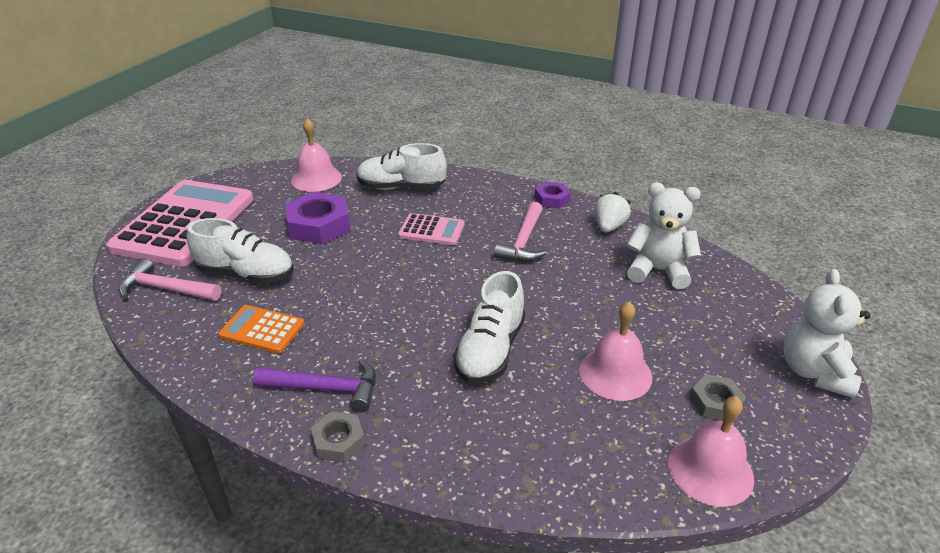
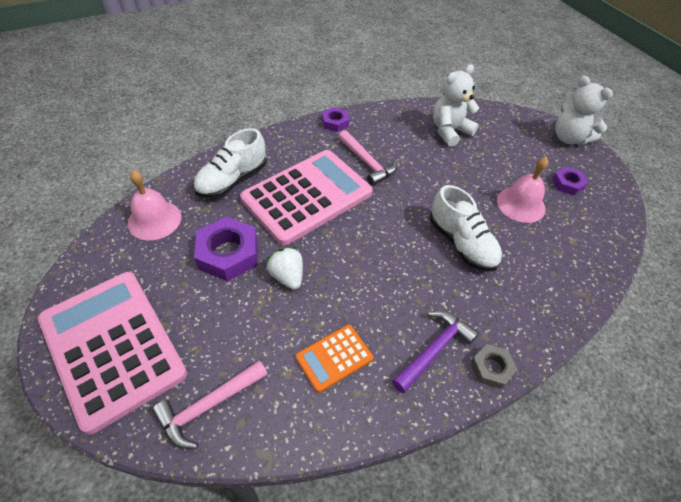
camera: 55 degrees left, 15 degrees up
(246, 274) = (247, 334): white shoe -> none
(431, 230) = (307, 196): pink calculator -> pink calculator, size x2.18
(609, 227) = (390, 120): white strawberry -> white strawberry (287, 276)
(710, 470) = (610, 217): pink bell -> none
(715, 402) = (567, 184): grey nut -> purple nut

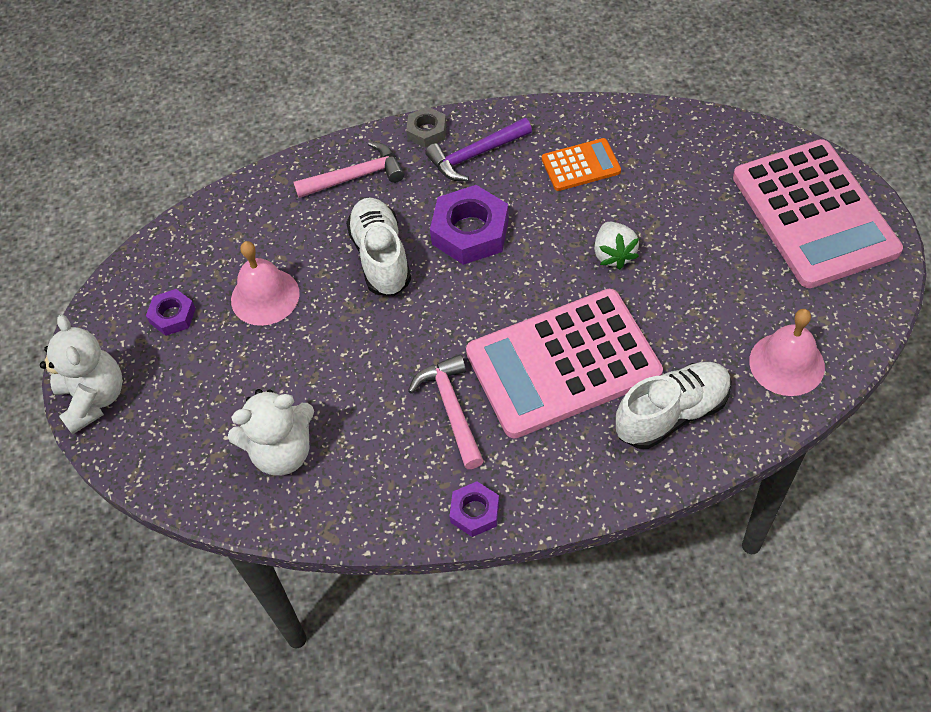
camera: 155 degrees left, 5 degrees up
(208, 406) = (711, 148): pink hammer -> pink hammer (356, 176)
(228, 254) = (684, 296): purple nut -> purple nut (470, 231)

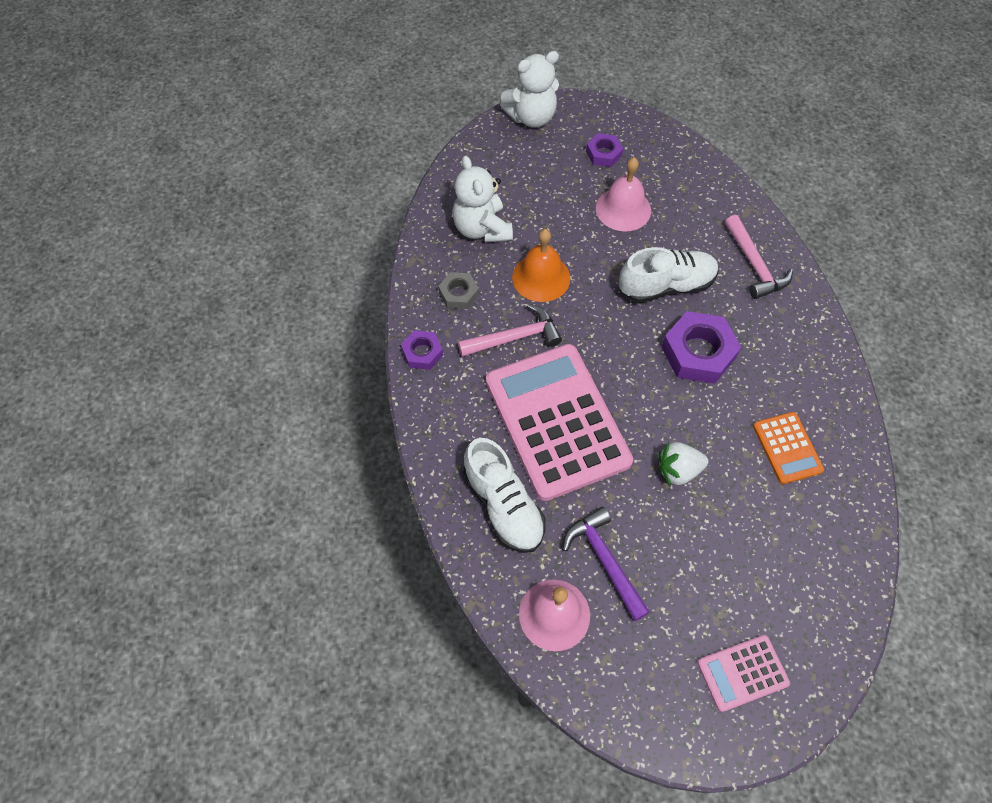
camera: 85 degrees right, 5 degrees up
(364, 383) = (541, 277): none -> orange bell
(427, 131) = (816, 318): grey nut -> grey nut (458, 294)
(475, 155) = (790, 357): purple hammer -> purple hammer (604, 560)
(814, 214) = (742, 673): pink calculator -> pink calculator, size x0.46

